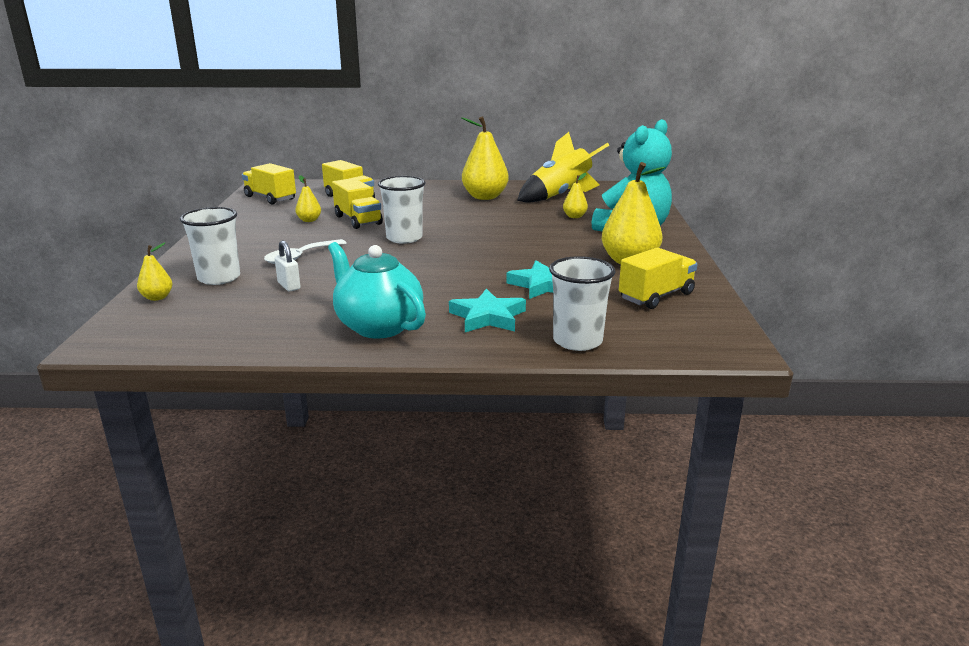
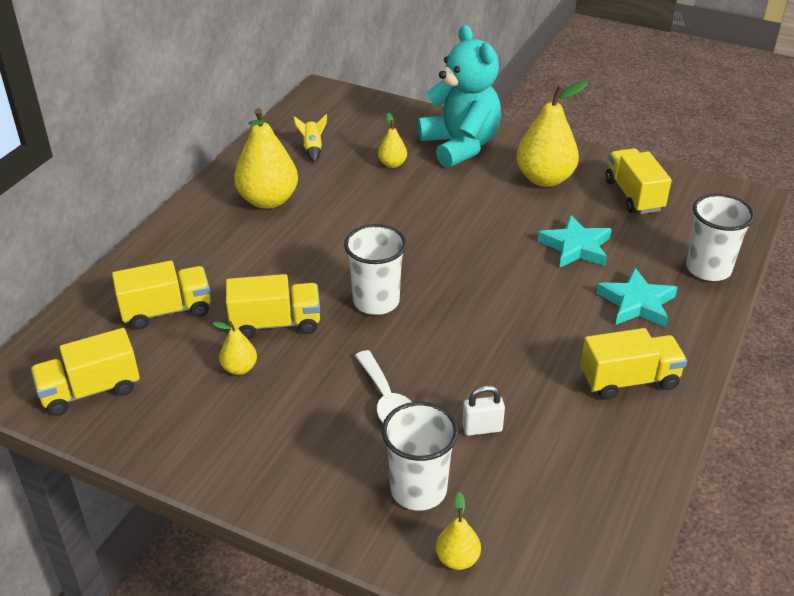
camera: 65 degrees left, 15 degrees up
(378, 326) = (629, 380): turquoise teapot -> yellow truck
(560, 196) = (312, 149): yellow rocket -> yellow rocket, size x0.42

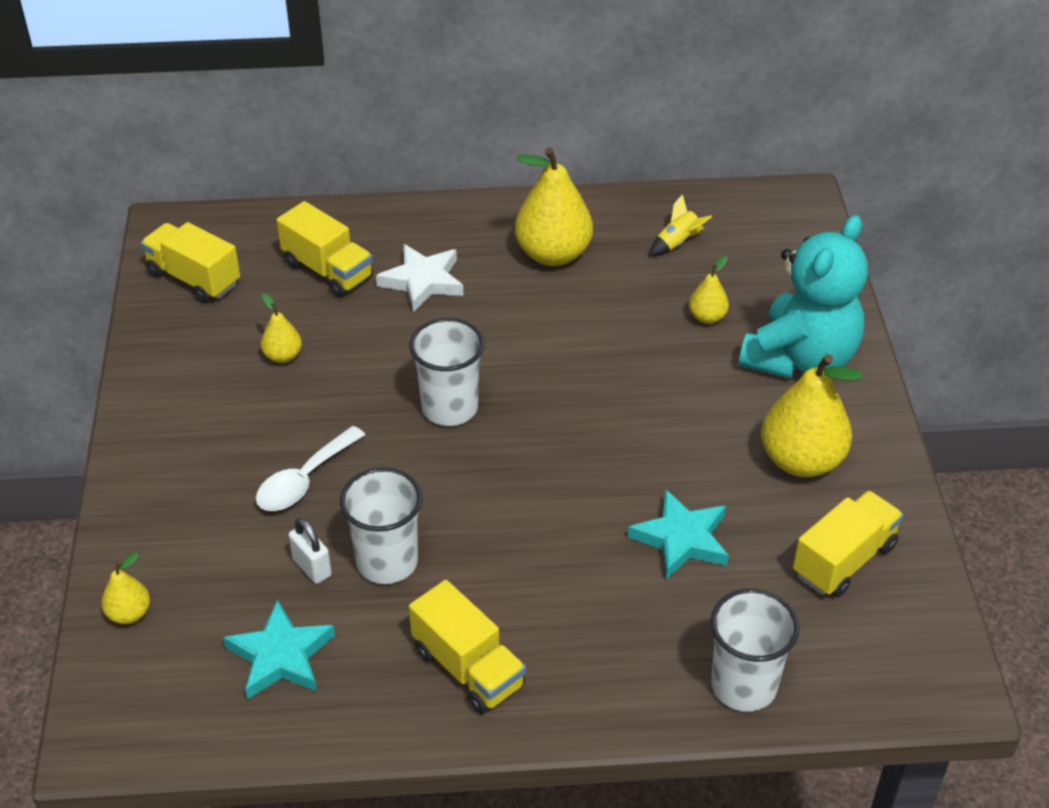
camera: 60 degrees right, 5 degrees up
(231, 267) = (423, 281): none -> white star
(275, 323) = (362, 351): yellow truck -> none
(418, 489) = (200, 551): white cup -> white cup (387, 562)
(637, 303) = (615, 633): turquoise star -> turquoise star (281, 656)

